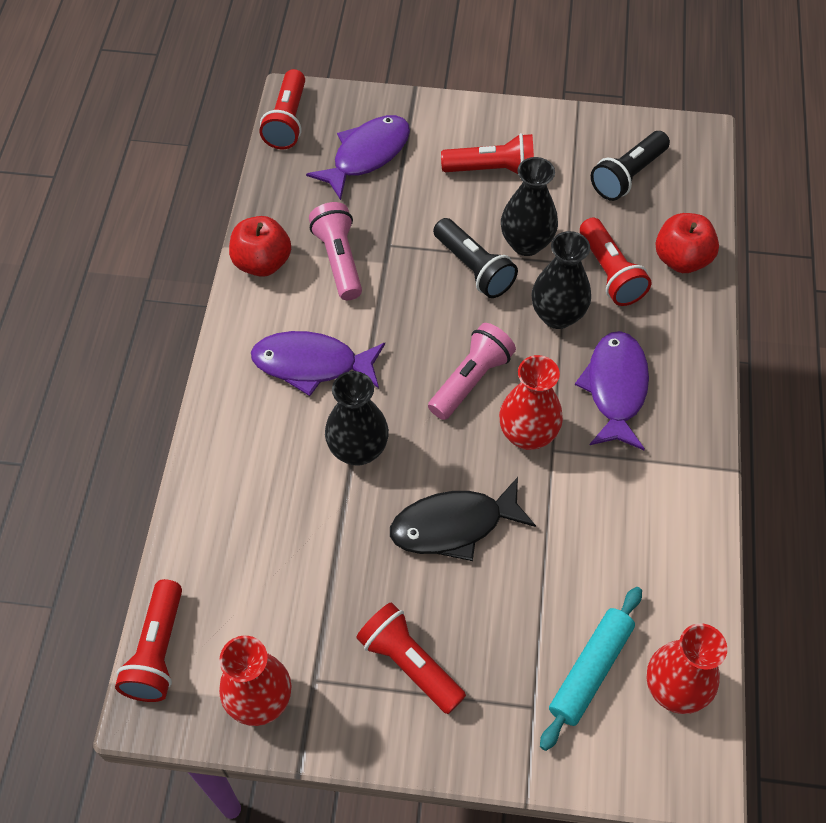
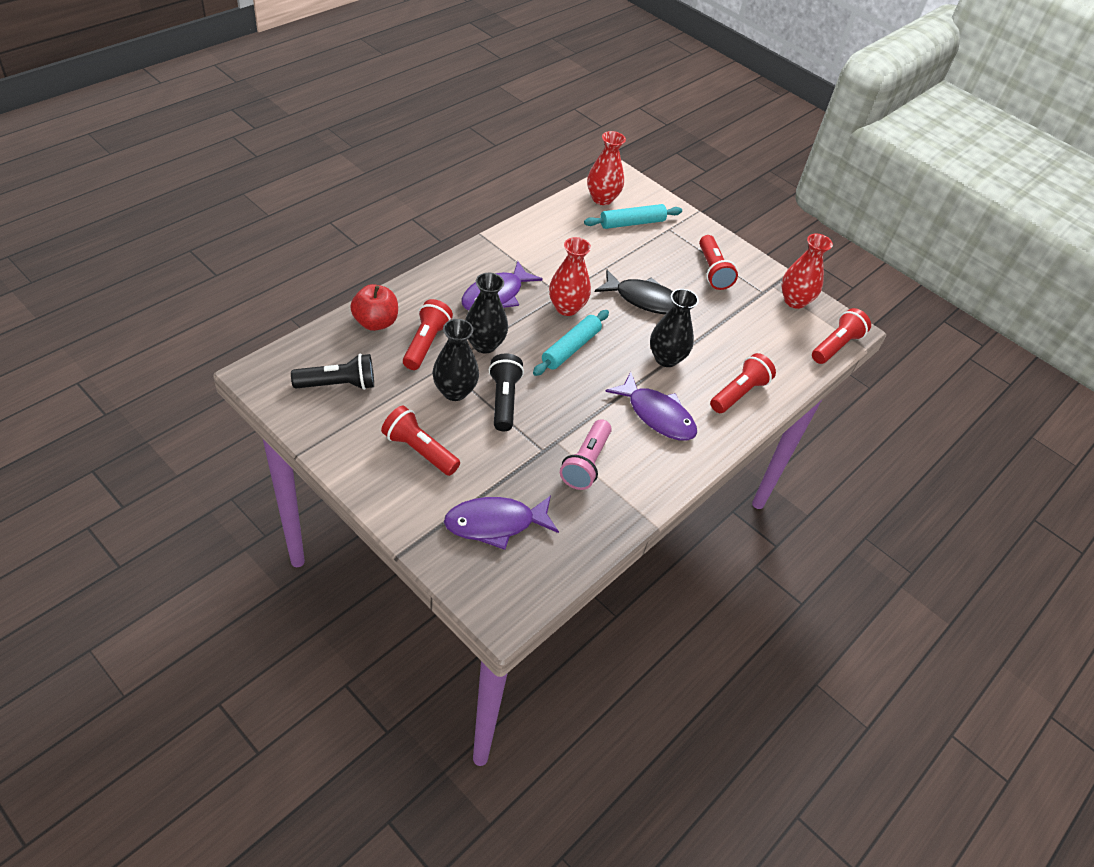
camera: 150 degrees left, 10 degrees down
(262, 262) = (640, 497): red apple -> none
(287, 121) = (529, 598): red flashlight -> red flashlight (739, 393)
(470, 380) = (570, 348): pink flashlight -> turquoise rolling pin

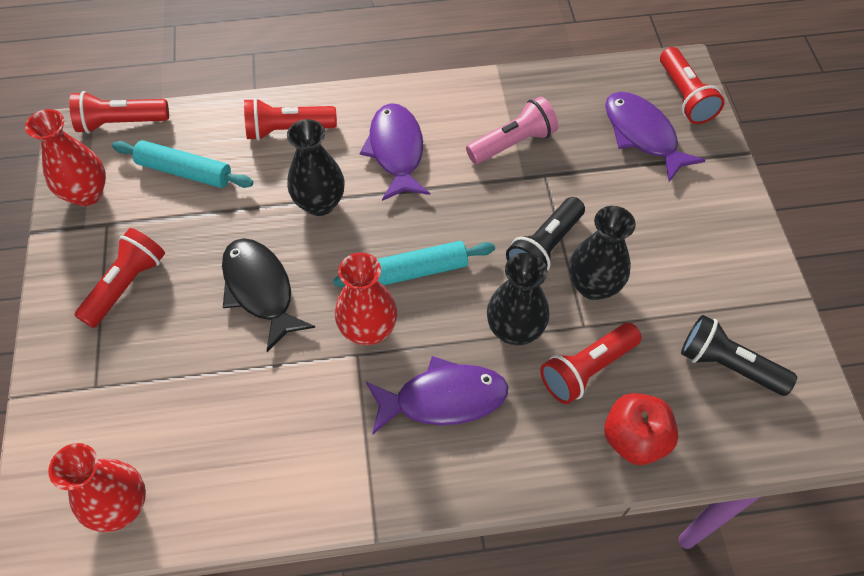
camera: 135 degrees left, 10 degrees up
(419, 450) = (674, 237): red flashlight -> red flashlight (684, 96)
(495, 524) = (642, 135): purple fish -> purple fish turned 150 degrees counterclockwise
(632, 223) = (133, 428): turquoise rolling pin -> turquoise rolling pin (185, 172)

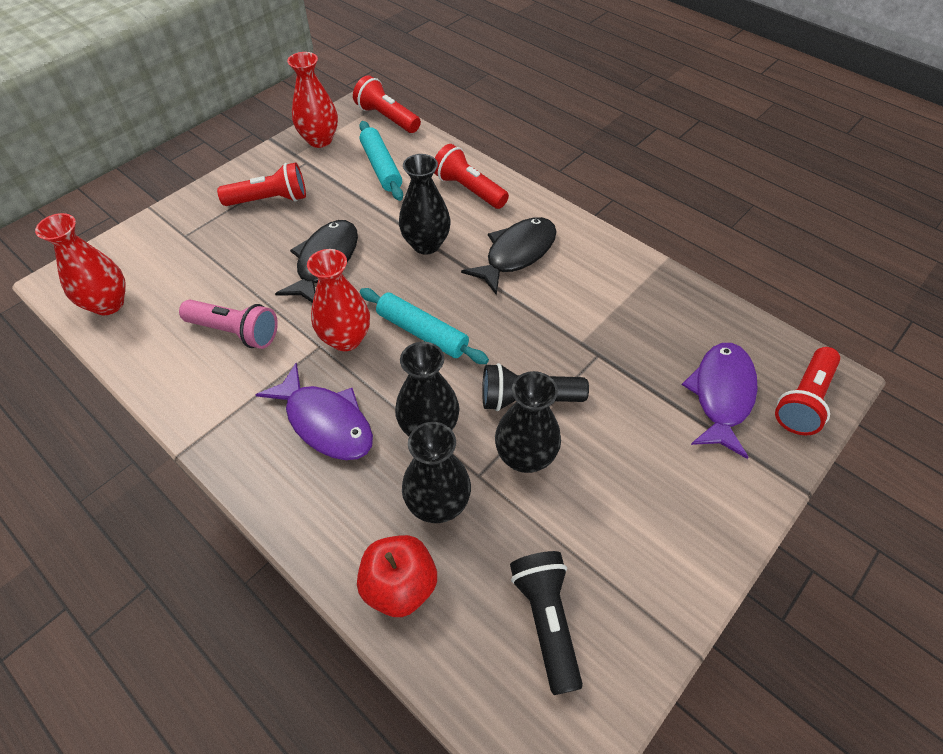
camera: 50 degrees right, 5 degrees down
(396, 151) = (516, 254): purple fish -> black fish
(513, 143) = (605, 314): pink flashlight -> pink flashlight (235, 332)
(587, 369) = (438, 504): red flashlight -> black vase

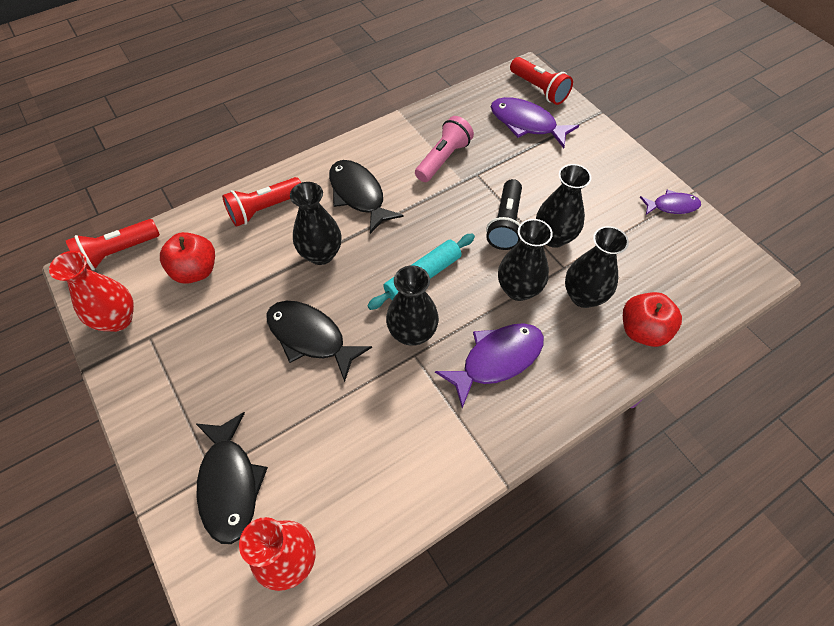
camera: 75 degrees left, 5 degrees up
(174, 249) = (230, 484): none -> black fish
(235, 332) = (375, 425): pink flashlight -> pink flashlight (443, 159)
(269, 200) = (194, 379): red flashlight -> none
(346, 339) = (412, 333): red vase -> black vase
(381, 167) = (196, 271): turquoise rolling pin -> red apple
(546, 620) = (671, 255): black flashlight -> none
(649, 617) = (672, 206): none -> purple fish

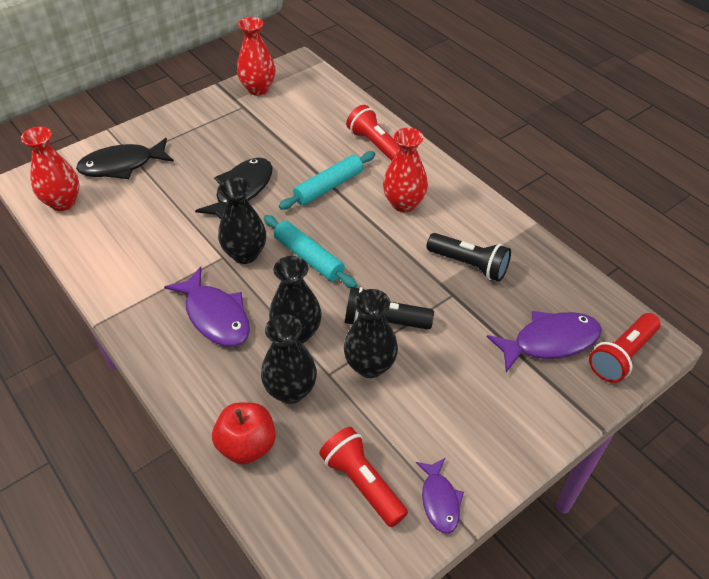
camera: 85 degrees right, 10 degrees down
(118, 252) = (319, 76): red flashlight -> red flashlight (362, 483)
(196, 271) = (305, 118): red apple -> none
(321, 254) = (328, 186): black vase -> turquoise rolling pin
(358, 195) = (404, 203): black fish -> red vase
(443, 159) = (469, 265): pink flashlight -> black flashlight
(526, 124) = (550, 341): purple fish -> purple fish turned 45 degrees clockwise

